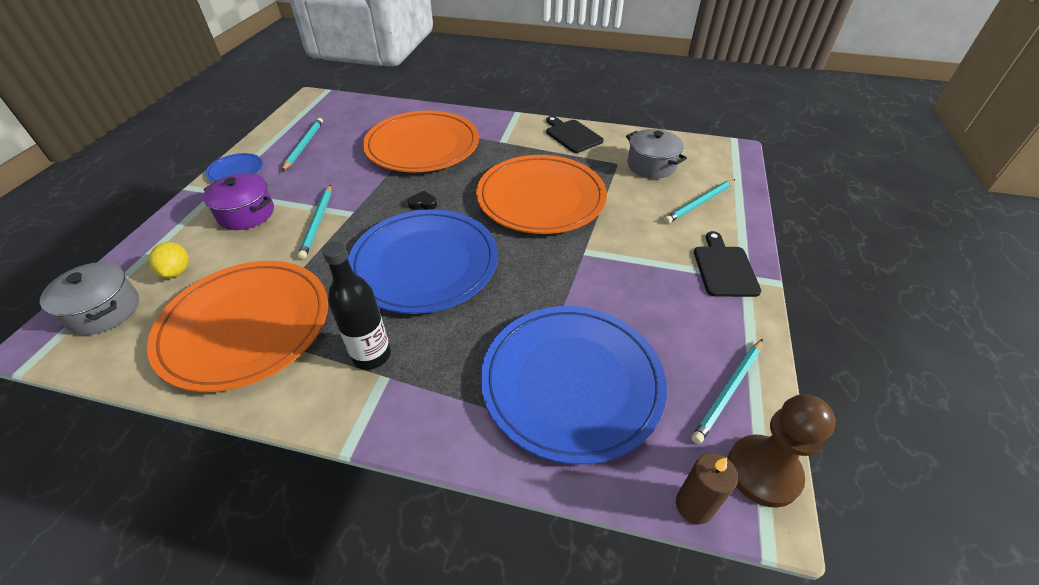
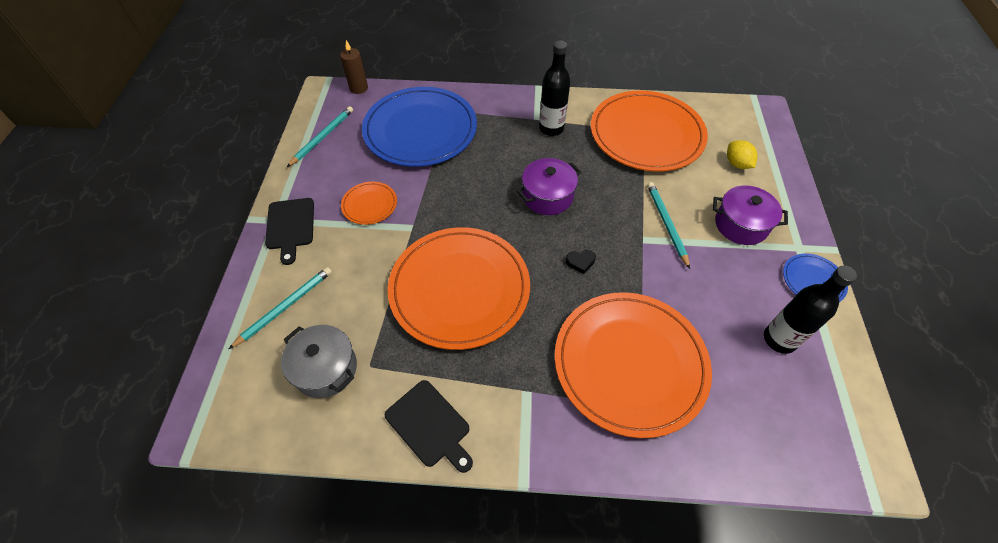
camera: 170 degrees right, 10 degrees up
(104, 310) = (752, 131): grey pot -> none
(304, 145) = (779, 339): turquoise pencil -> black bottle
(424, 263) = (547, 196): blue plate -> purple pot
(636, 280) = (369, 204): none -> orange plate
(763, 471) = (318, 104): brown pawn -> none

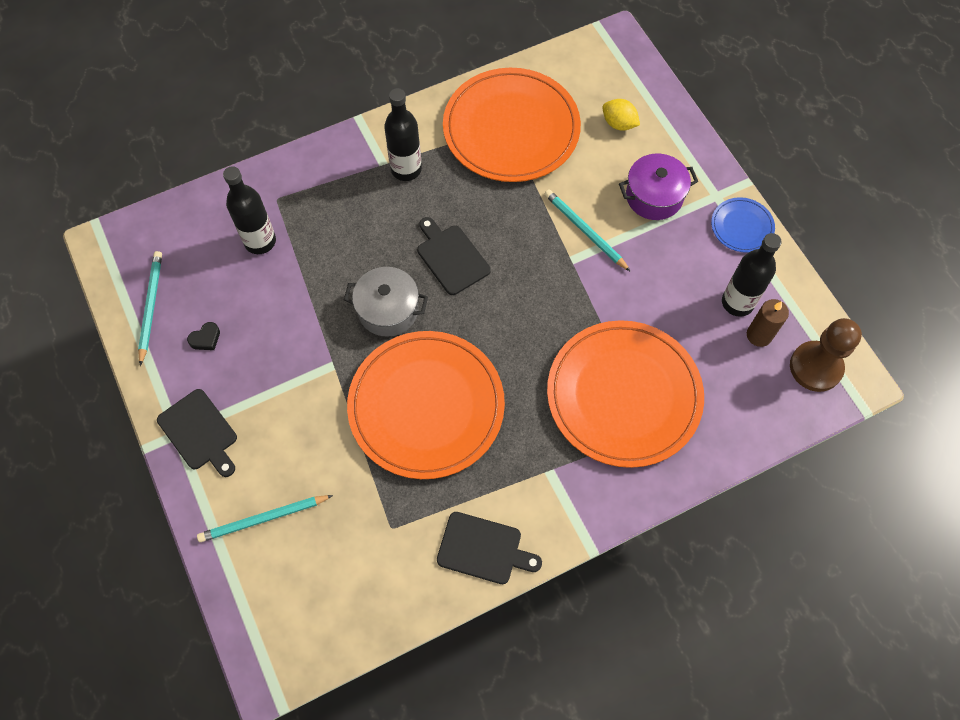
camera: 30 degrees left, 10 degrees up
(285, 307) = (263, 519): turquoise pencil -> turquoise pencil turned 120 degrees counterclockwise
(326, 369) = (351, 554): grey pot -> grey pot (388, 310)
(359, 88) = (144, 219): brown candle -> brown candle (759, 335)
(369, 204) = (268, 362): orange plate -> none
(420, 130) = (260, 241): blue plate -> black bottle
(547, 196) = (451, 257): purple pot -> black cutting board
(580, 262) = (525, 316): black heart -> black heart (206, 338)
(836, 435) = (815, 367): none -> brown pawn

